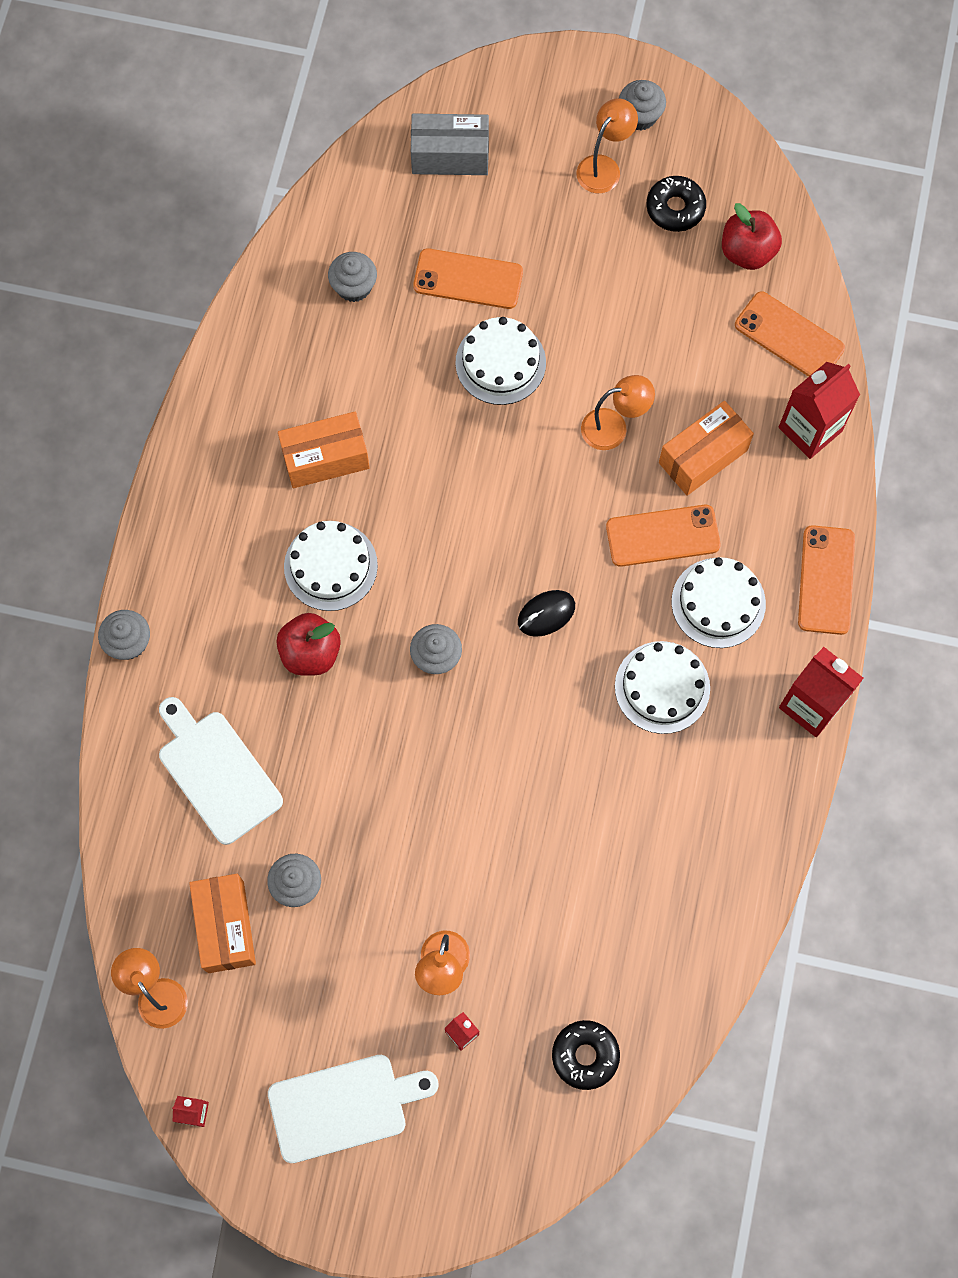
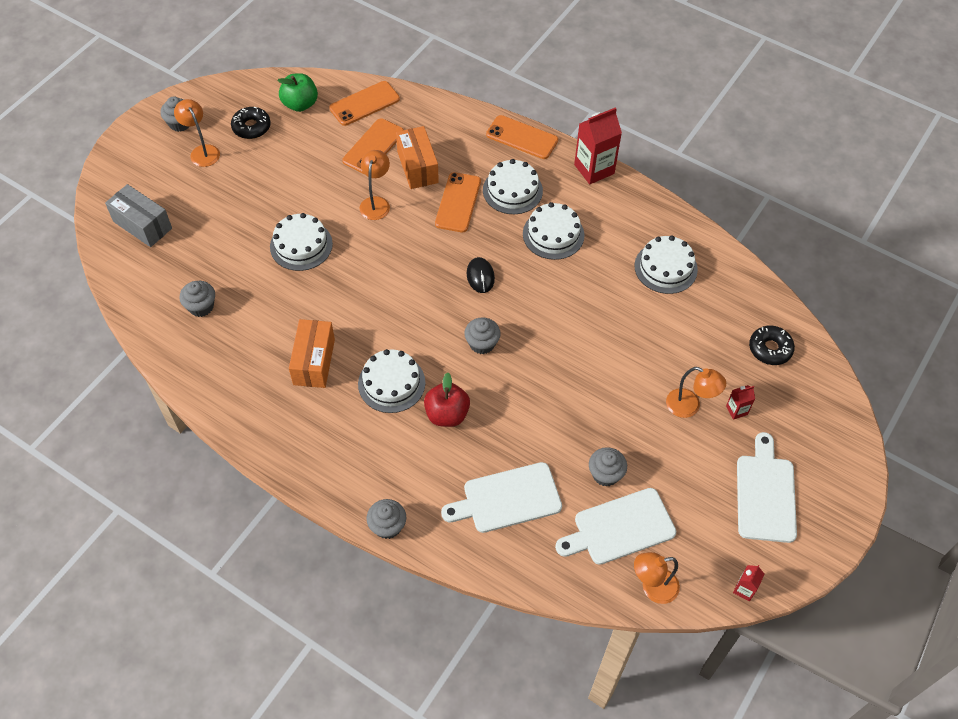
camera: 70 degrees left, 15 degrees down
(226, 926) = (619, 528): orange box -> white cutting board
(450, 155) = (142, 225): grey box -> grey box turned 75 degrees counterclockwise
(468, 279) = (234, 243): orange phone -> orange phone (373, 146)
(669, 865) = (665, 267): none -> white cake
(747, 252) = (300, 104): red apple -> green apple
(810, 429) = (427, 114): red carton -> none

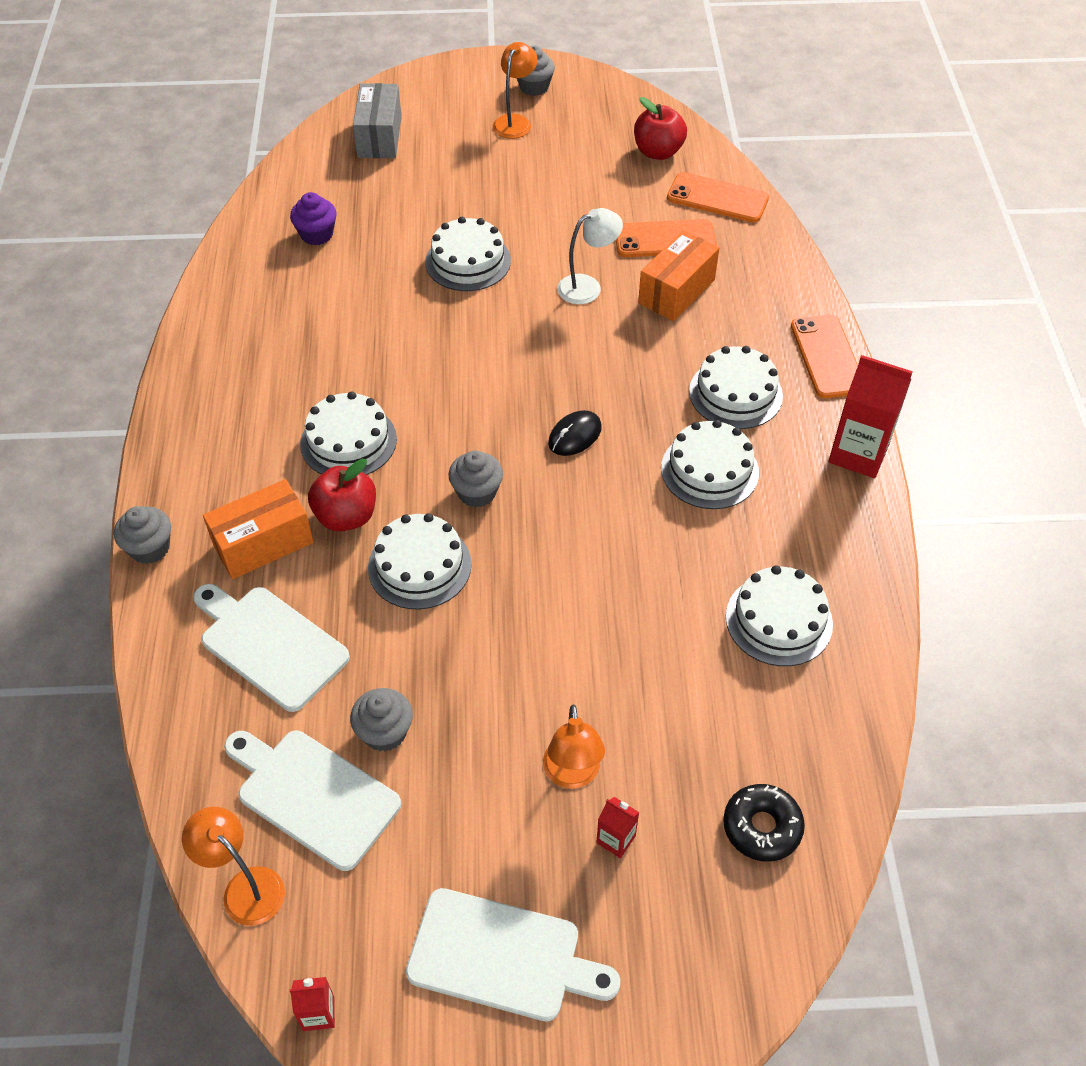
camera: 55 degrees right, 5 degrees down
(201, 306) = (317, 234): grey cupcake -> purple cupcake
(251, 127) = (585, 136): black donut -> none
(300, 104) = (658, 152): green apple -> red apple
(314, 362) = (322, 360): orange box -> orange box (263, 544)
(376, 203) = (588, 286): orange lamp -> white lamp
(458, 202) = (663, 354): orange phone -> none
(510, 398) = (419, 566): none -> white cake
(765, 493) = (502, 957): white cutting board -> white cutting board turned 45 degrees clockwise

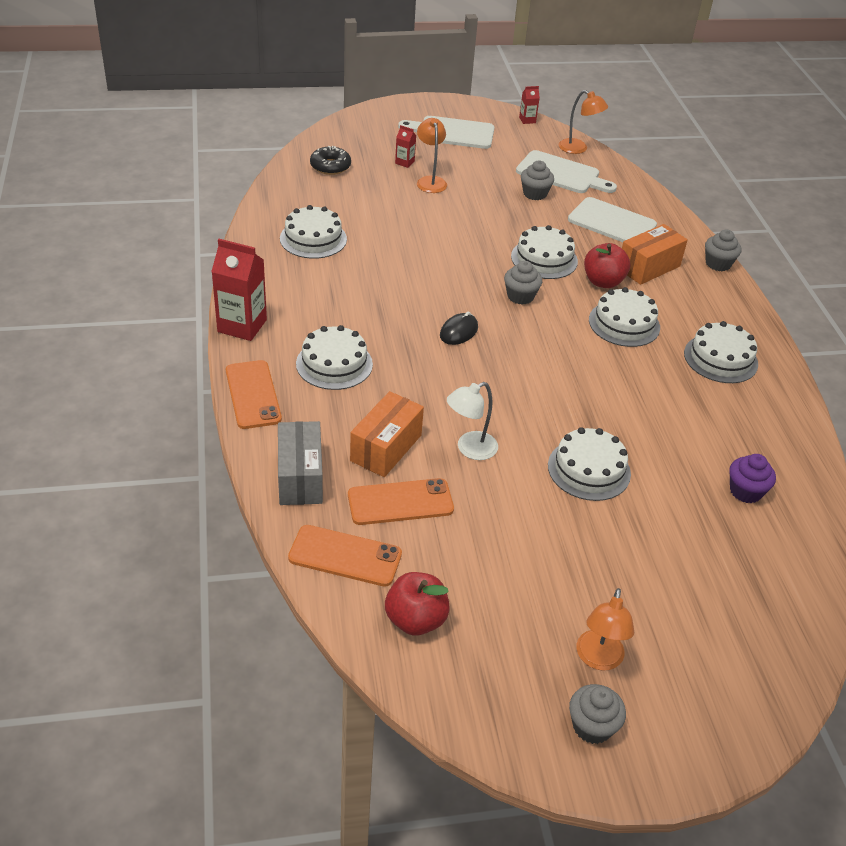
camera: 170 degrees right, 10 degrees down
(379, 137) = (749, 623): grey box -> grey box (300, 477)
(709, 470) = (356, 313): white cake -> white cake (720, 358)

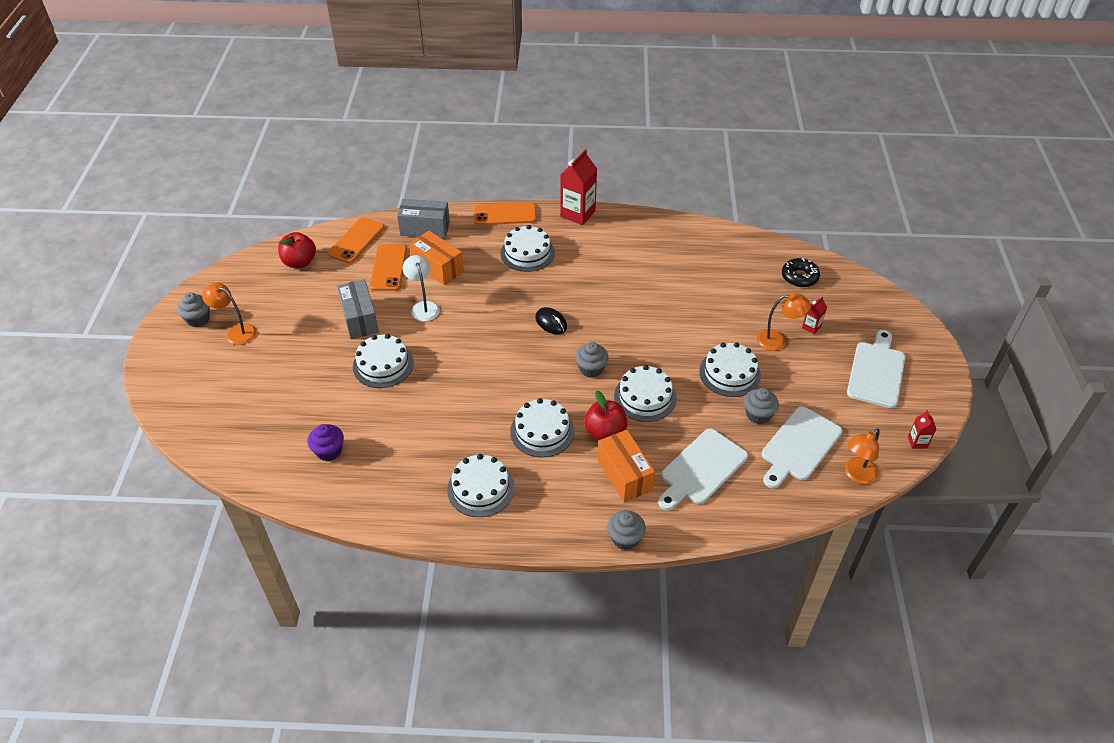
camera: 105 degrees right, 5 degrees up
(313, 239) = (684, 256): white cake -> white cake (729, 373)
(516, 512) = (359, 319): none -> grey box

